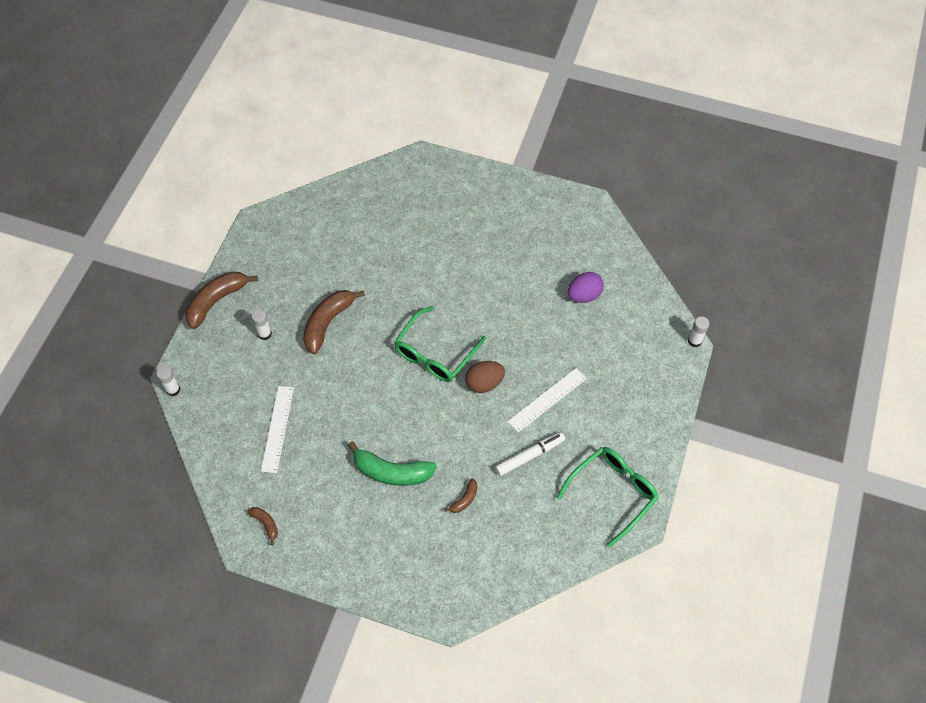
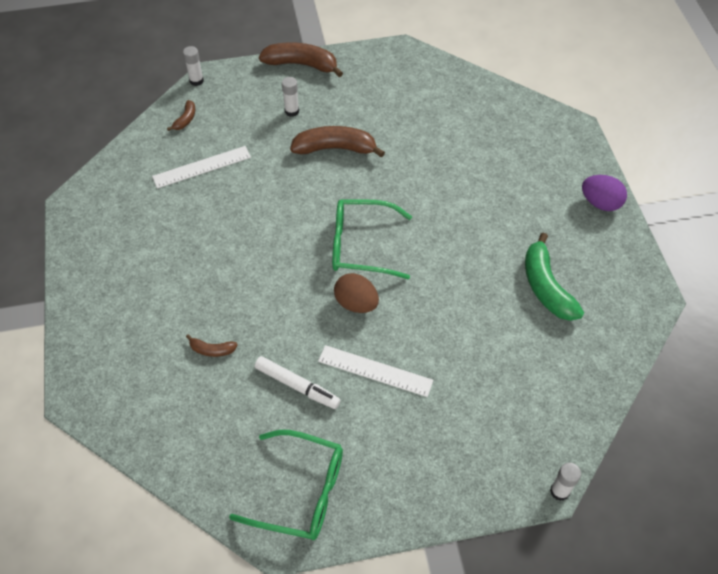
camera: 60 degrees right, 5 degrees down
(266, 524) = (102, 206): brown banana -> brown banana (185, 119)
(391, 472) = (208, 274): green banana -> green banana (546, 287)
(584, 295) = (530, 345): purple egg -> purple egg (600, 203)

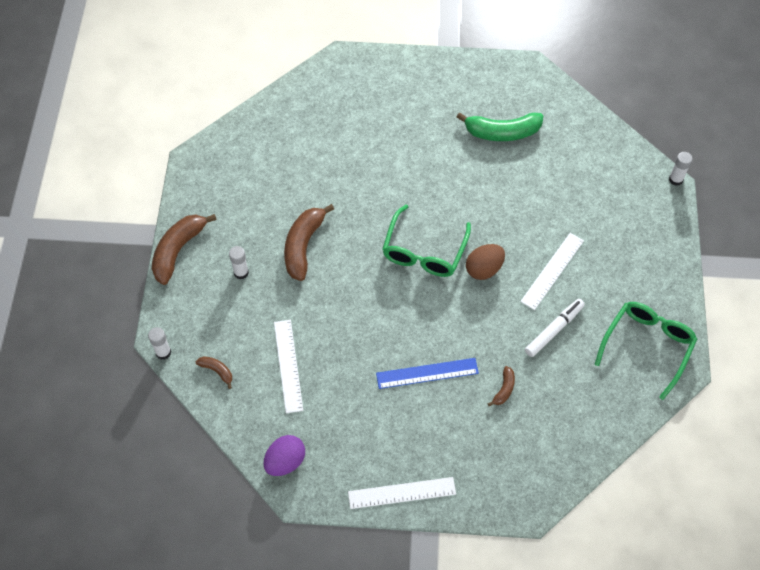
camera: 75 degrees left, 5 degrees up
(81, 283) = (402, 492): none -> white ruler
(217, 277) = (427, 373): none -> blue ruler
(600, 203) = (430, 69): purple egg -> purple egg (285, 461)

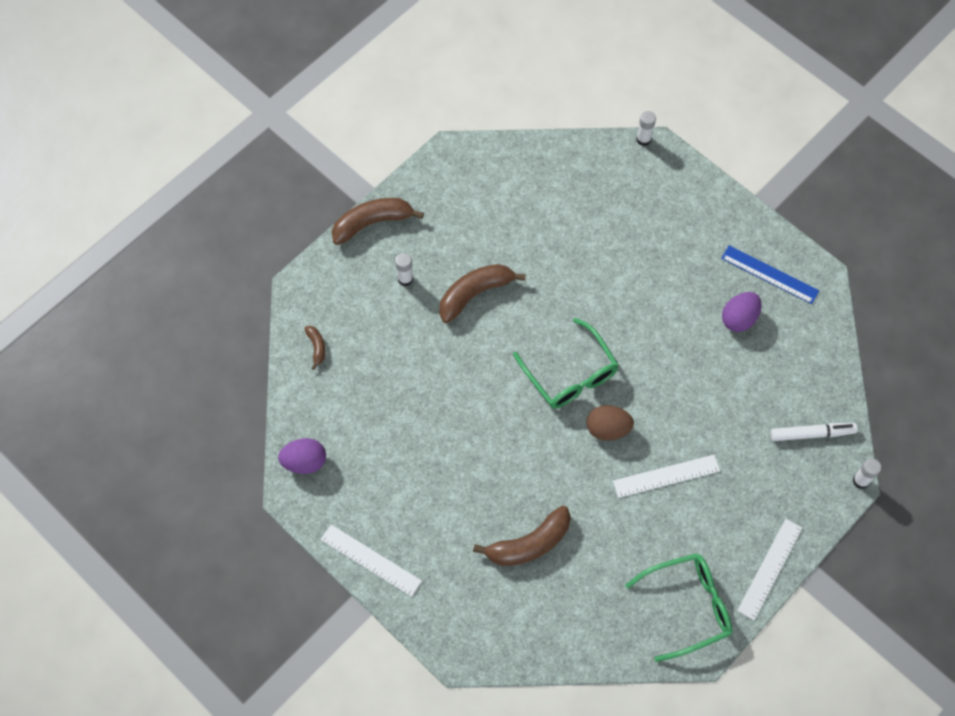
camera: 40 degrees right, 5 degrees up
(163, 352) = (289, 300): white glue stick -> white glue stick (643, 139)
(288, 365) = (374, 385): white ruler -> white ruler (769, 568)
(424, 251) = (570, 374): green glasses -> green glasses turned 90 degrees counterclockwise
(427, 373) = (479, 479): blue ruler -> blue ruler (770, 274)
(502, 132) = (739, 319): green banana -> purple egg
(504, 389) = (529, 544): brown banana -> brown banana, size x2.06
(554, 330) = (619, 528): white marker -> white marker (812, 434)

